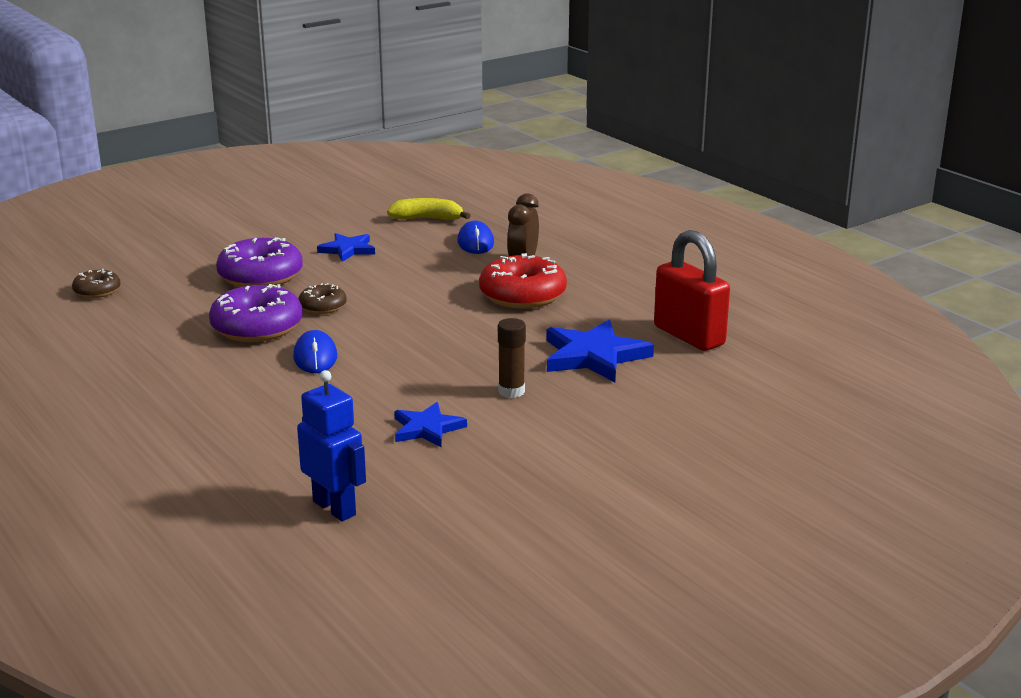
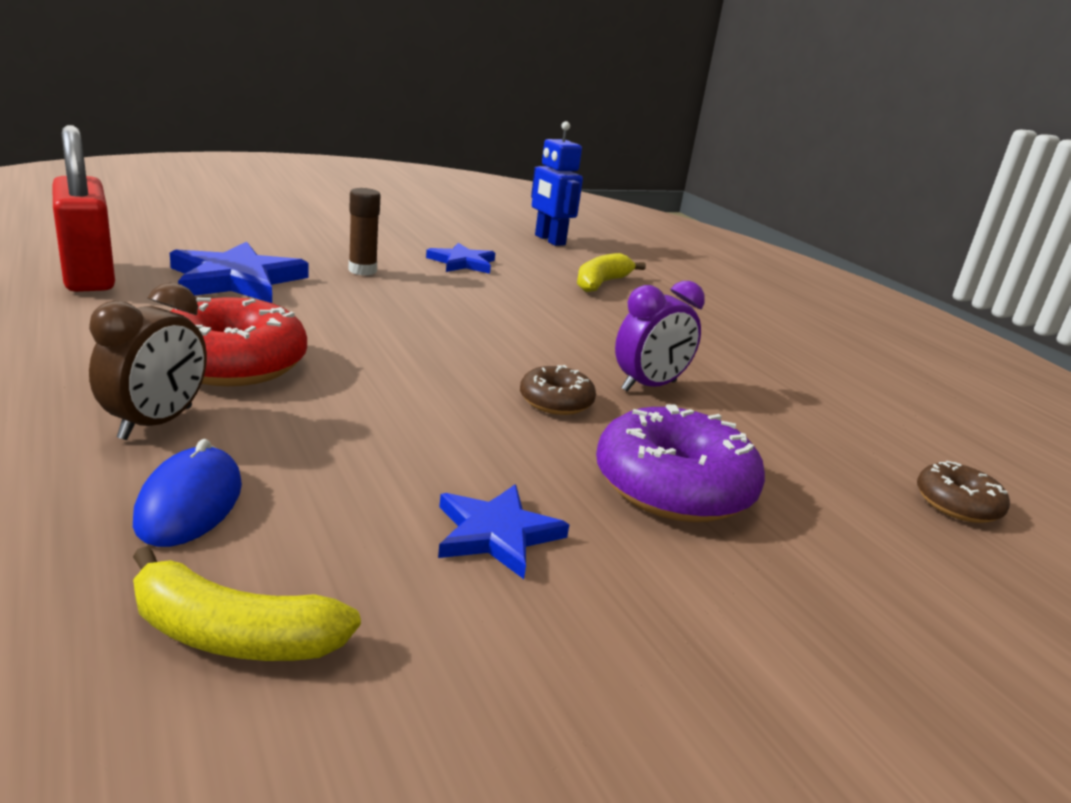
camera: 175 degrees left, 0 degrees up
(257, 327) = (649, 386): purple donut -> purple clock
(274, 433) = (601, 283): none -> yellow banana
(315, 357) = (566, 336): blue mouse -> none

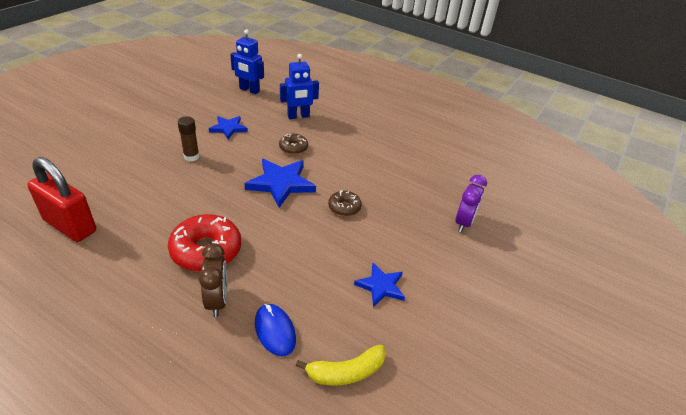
camera: 30 degrees left, 15 degrees up
(237, 280) = (143, 193): blue star -> blue star (281, 183)
(601, 283) = (298, 116): yellow banana -> blue robot
(649, 386) = (367, 180): purple clock -> purple clock (463, 222)
(673, 486) = (414, 232): purple donut -> none
(957, 504) = (495, 194): brown donut -> brown donut (293, 148)

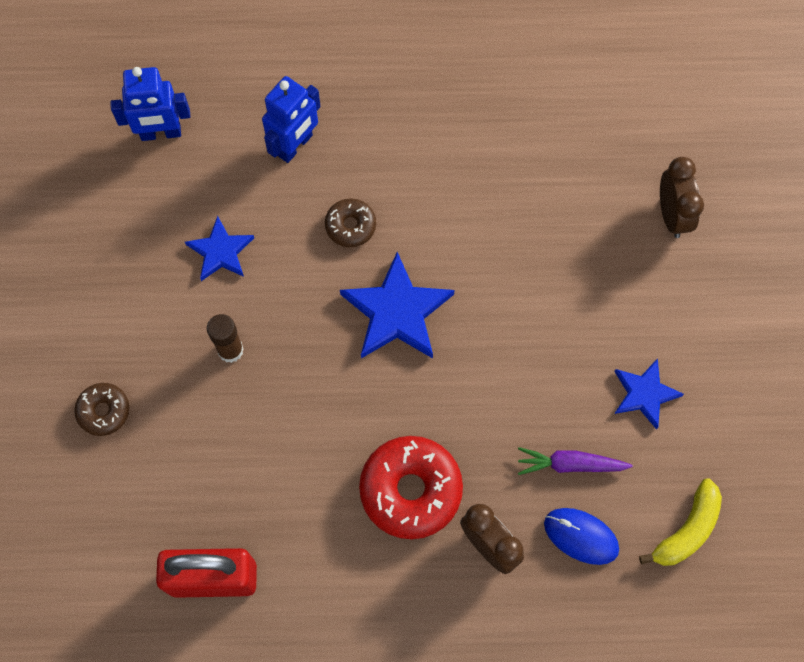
camera: 30 degrees left, 30 degrees up
(304, 292) = (570, 464): none -> purple carrot
(344, 207) = (511, 296): brown donut -> brown donut (104, 411)
(463, 222) = (672, 215): purple clock -> brown clock

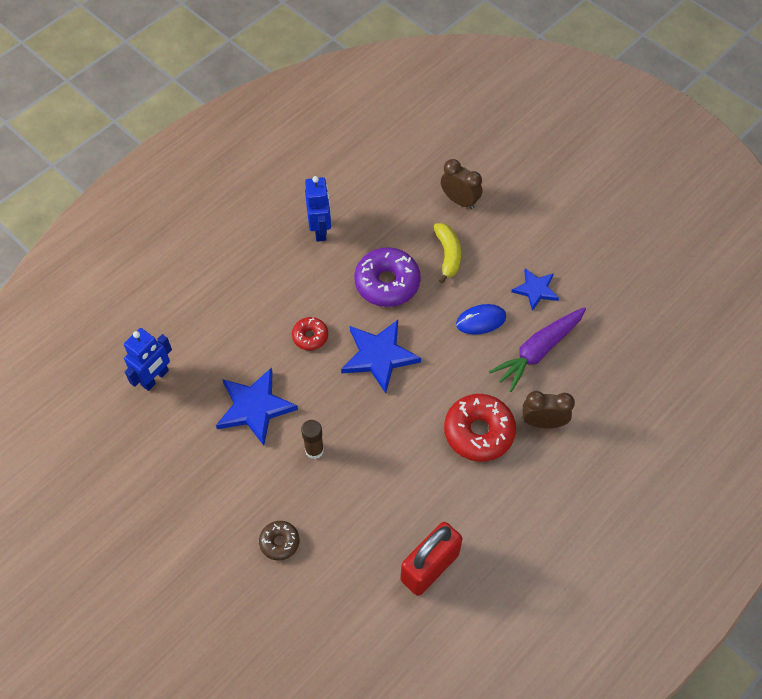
camera: 45 degrees left, 10 degrees down
(221, 251) = (255, 407): blue star -> blue star, size x1.63
(295, 145) = (237, 323): blue robot -> blue robot (320, 230)
(350, 226) = (310, 336): brown donut -> red donut
(490, 239) = (387, 283): none -> purple donut
(570, 464) = (538, 351): purple carrot -> purple carrot, size x1.62
(581, 536) = (578, 378): blue mouse -> blue mouse (481, 321)
(687, 530) = (620, 332): yellow banana -> yellow banana (448, 255)

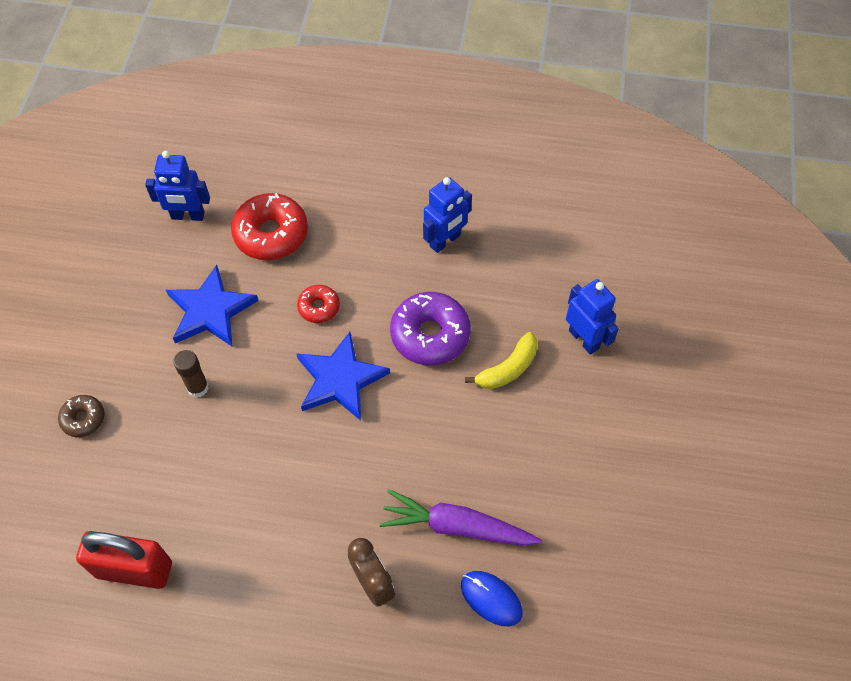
camera: 55 degrees right, 0 degrees up
(459, 200) = (584, 339): brown clock -> blue robot
(479, 432) = (317, 525): red donut -> red donut (271, 234)
(481, 321) = (452, 447): blue mouse -> blue mouse (491, 599)
(535, 290) = (532, 479): blue star -> none

